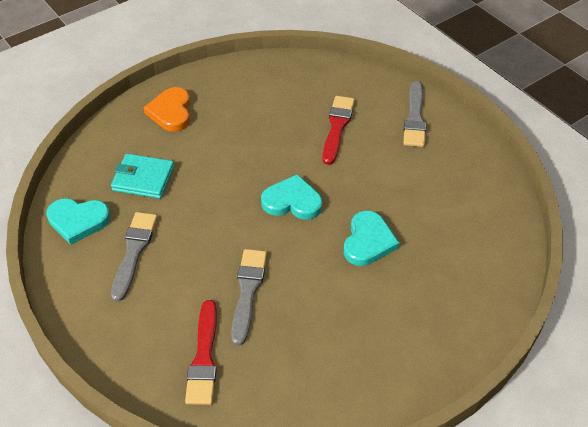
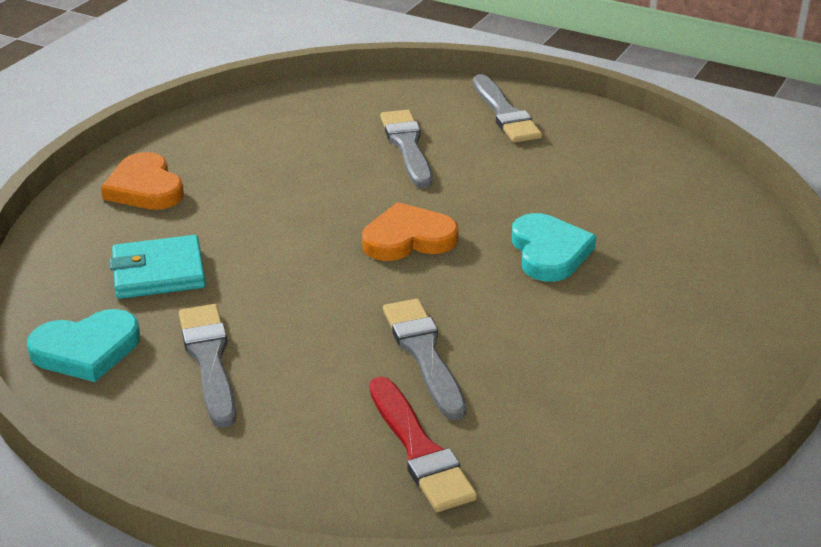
camera: 25 degrees left, 15 degrees down
(292, 201) = (408, 239): turquoise heart -> orange heart
(337, 127) = (407, 146): red brush -> grey brush

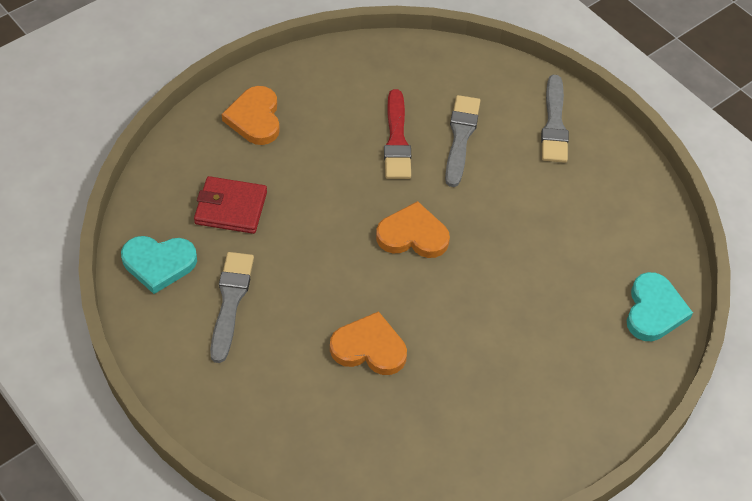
camera: 20 degrees right, 20 degrees up
(158, 272) = (231, 208): turquoise wallet -> red wallet
(419, 450) = (326, 428): red brush -> red brush (396, 140)
(424, 354) = (369, 348): grey brush -> orange heart
(549, 252) = (505, 284): turquoise heart -> turquoise heart (654, 310)

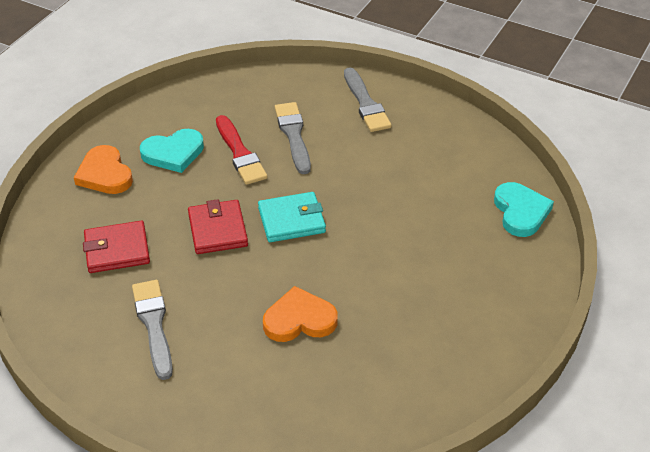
camera: 20 degrees left, 10 degrees down
(159, 264) = (70, 316): turquoise heart -> turquoise heart (173, 153)
(335, 220) = (218, 230): none -> red wallet
(413, 235) = (291, 220): orange heart -> turquoise wallet

